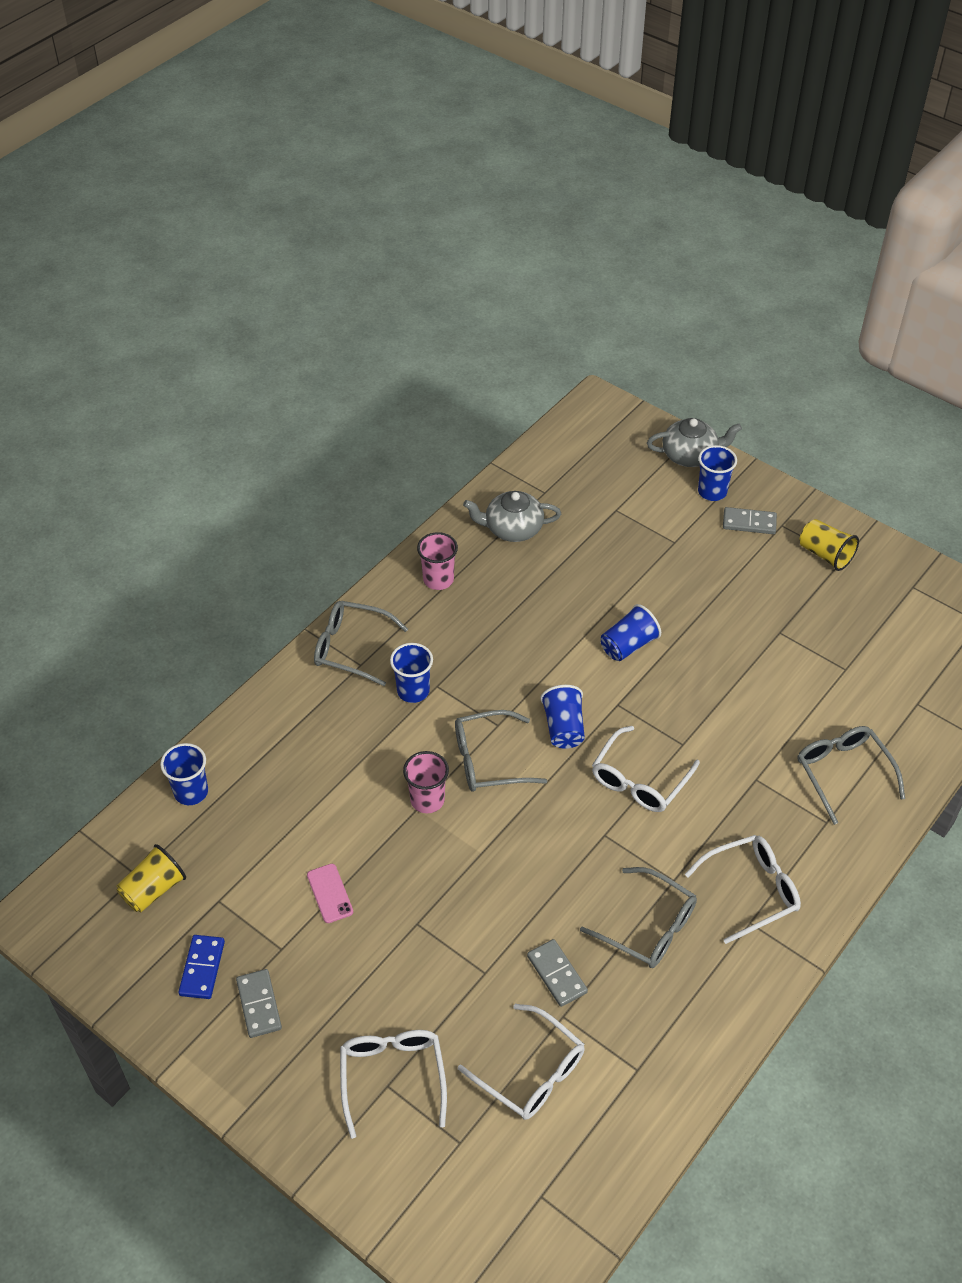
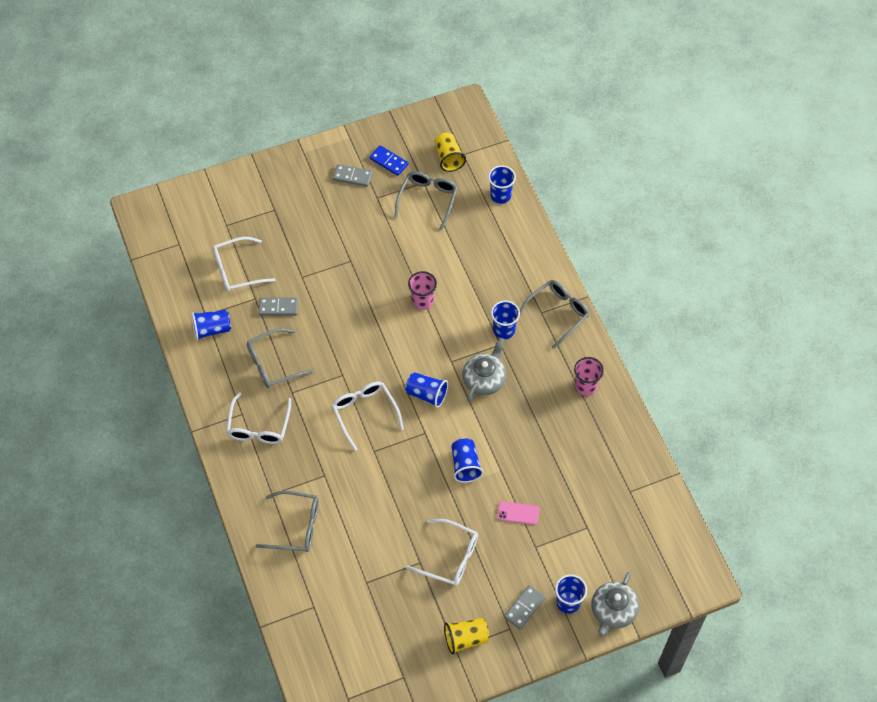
camera: 120 degrees right, 10 degrees up
(329, 893) = (394, 231): pink phone -> pink phone (518, 513)
(392, 1078) = (276, 213): white glasses -> white glasses (449, 557)
(489, 760) = (429, 344): grey glasses -> grey glasses (427, 200)
(512, 528) = (606, 452): grey teapot -> grey teapot (484, 379)
(654, 1044) = (212, 329): none -> blue cup

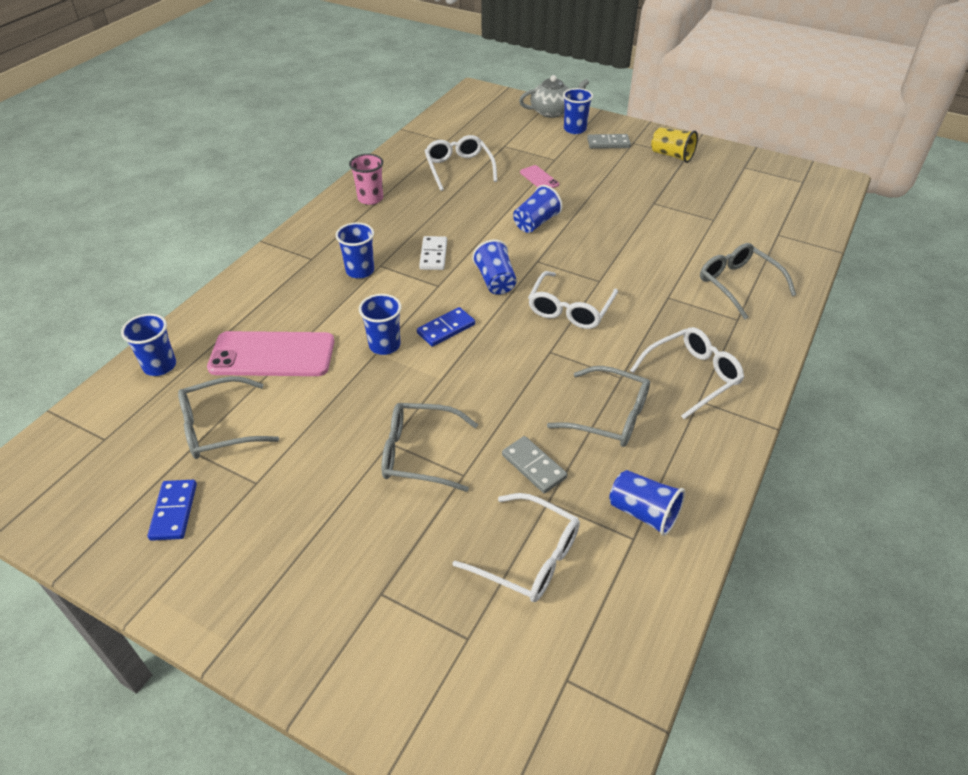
camera: 130 degrees left, 15 degrees down
(352, 176) = (236, 536): grey domino -> none
(408, 338) = (446, 329): none -> blue domino
(422, 301) = (384, 345): pink cup -> blue cup
(448, 158) = (122, 449): yellow cup -> none
(449, 557) = (626, 191): white glasses -> white glasses (459, 168)
(463, 247) = (272, 354): none -> pink phone
(484, 379) = (433, 255): grey teapot -> white domino
(557, 314) = (302, 248): grey glasses -> grey glasses (420, 454)

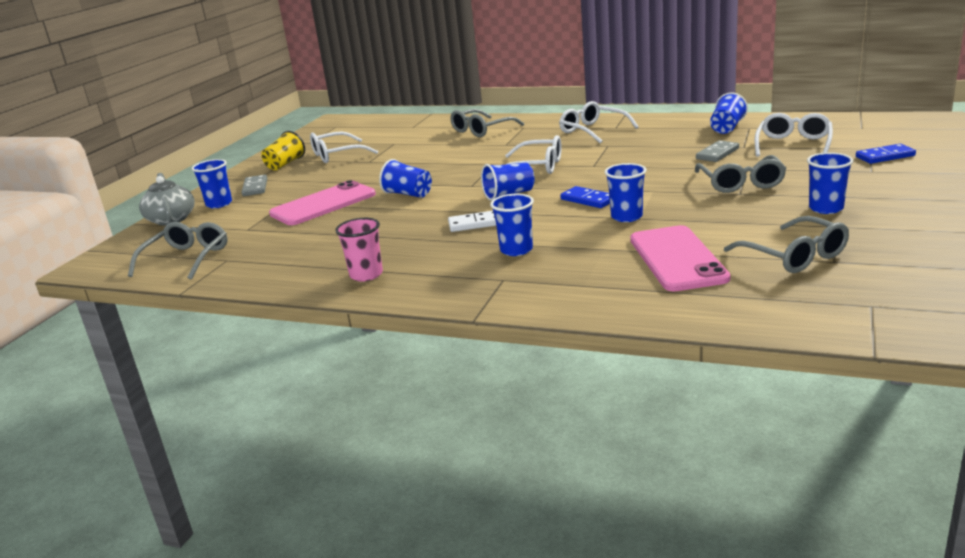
camera: 95 degrees left, 20 degrees down
(160, 366) = (743, 311): blue cup -> blue cup (826, 208)
(174, 511) = (903, 247): blue domino -> blue domino (885, 156)
(459, 168) = (298, 242): white glasses -> white glasses (337, 155)
(539, 178) = (323, 204): pink phone -> pink phone, size x2.13
(608, 416) = (650, 143): grey glasses -> grey glasses (186, 259)

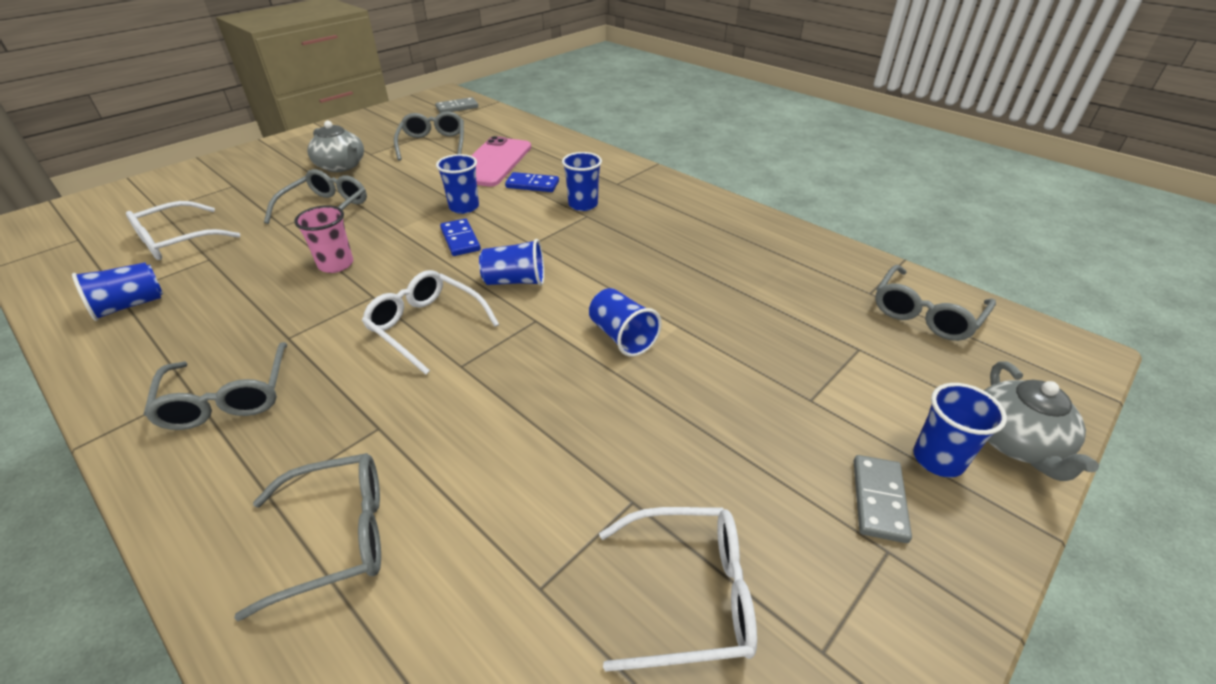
camera: 160 degrees left, 15 degrees up
(285, 164) = (825, 615): yellow cup -> none
(323, 204) = (746, 366): pink phone -> none
(366, 275) = (719, 221): pink cup -> pink cup (336, 264)
(475, 224) = (588, 247): white domino -> none
(593, 131) = (227, 397): white glasses -> grey glasses
(717, 154) = (249, 258): grey domino -> grey domino (457, 107)
(826, 208) = (341, 166): blue cup -> grey teapot
(885, 156) = (183, 195): blue domino -> blue domino (532, 185)

